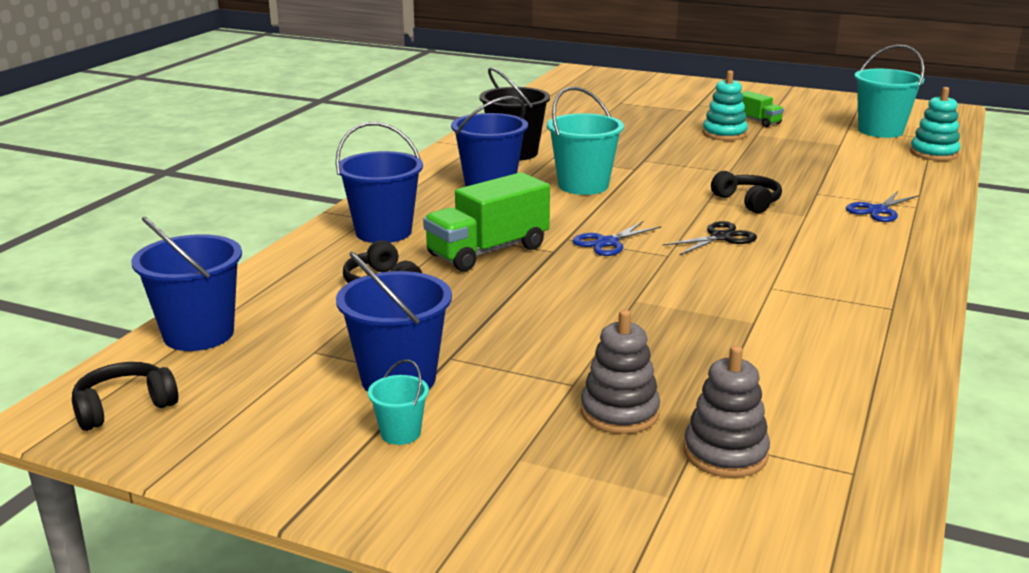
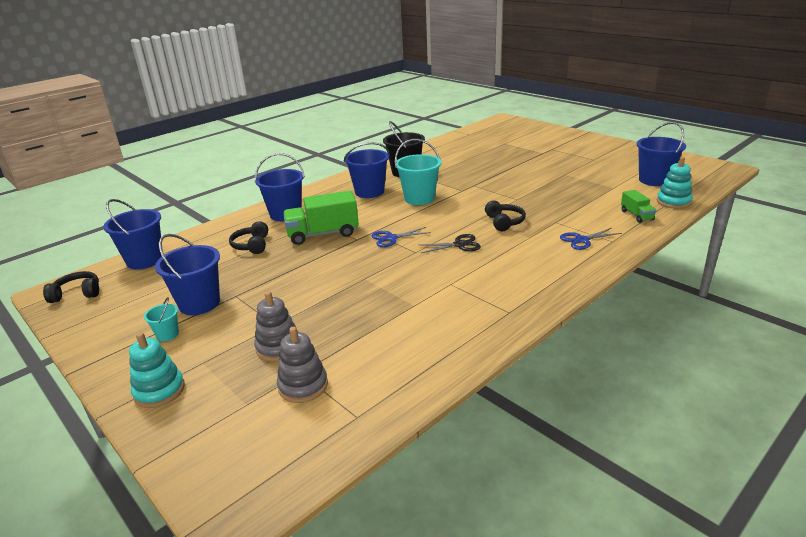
camera: 25 degrees right, 5 degrees up
(724, 134) = (544, 172): turquoise stacking toy -> turquoise stacking toy (159, 391)
(757, 121) = (576, 165): green truck -> green truck (636, 215)
(880, 131) = (654, 180): turquoise bucket -> blue bucket

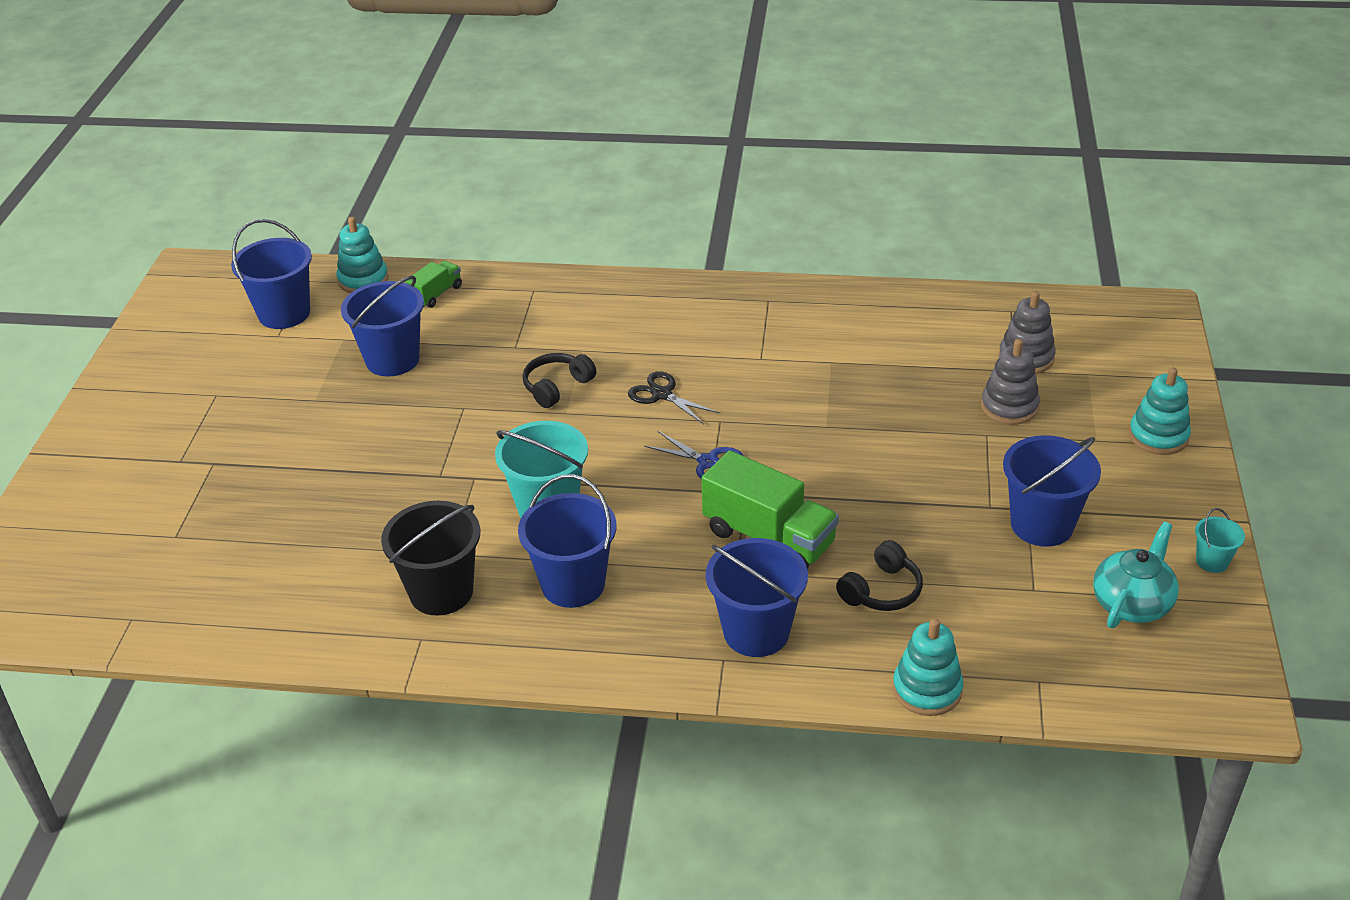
camera: 130 degrees left, 10 degrees up
(77, 294) = (1194, 669): black headphones -> none
(124, 300) = (1132, 603): none -> turquoise teapot
(145, 260) = (1057, 680): blue bucket -> blue bucket (392, 360)
(167, 334) = (1110, 501): turquoise bucket -> turquoise bucket (1212, 561)
(199, 233) = (927, 690): none -> turquoise stacking toy
(582, 240) = (552, 310): blue scissors -> none

